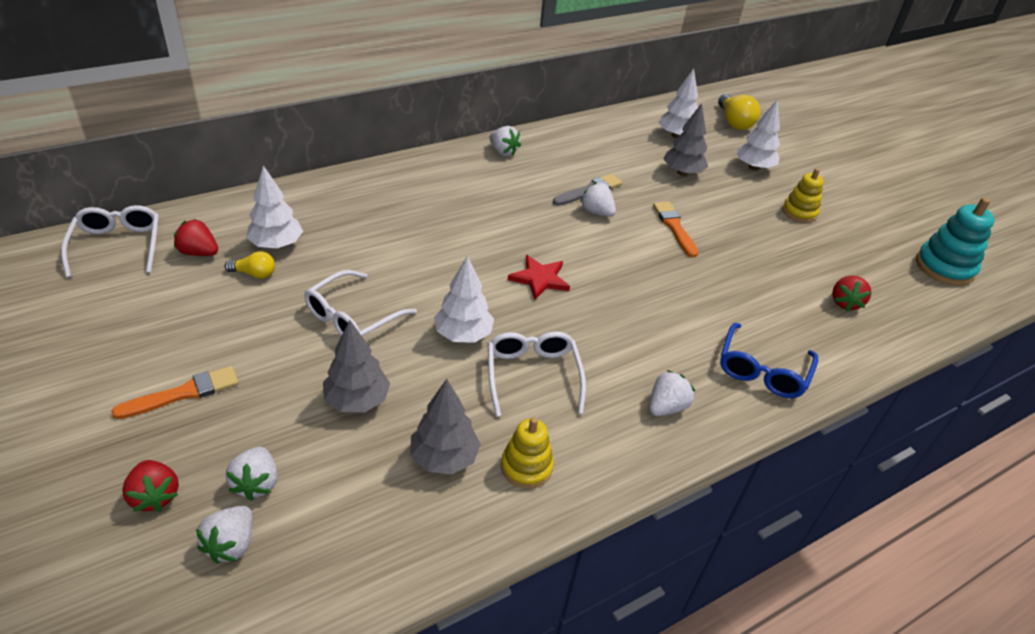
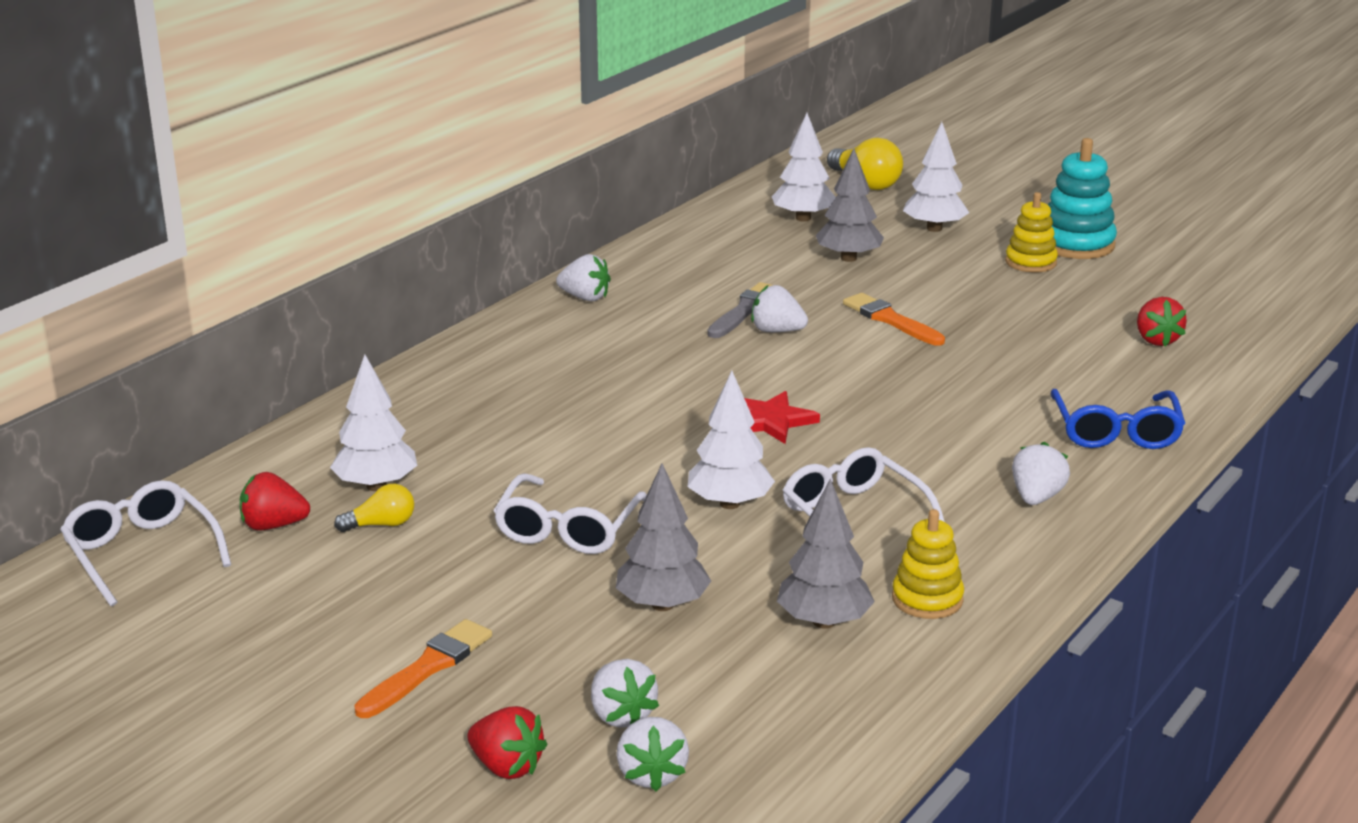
camera: 20 degrees left, 15 degrees down
(944, 267) = (1241, 273): turquoise stacking toy -> turquoise stacking toy (1076, 244)

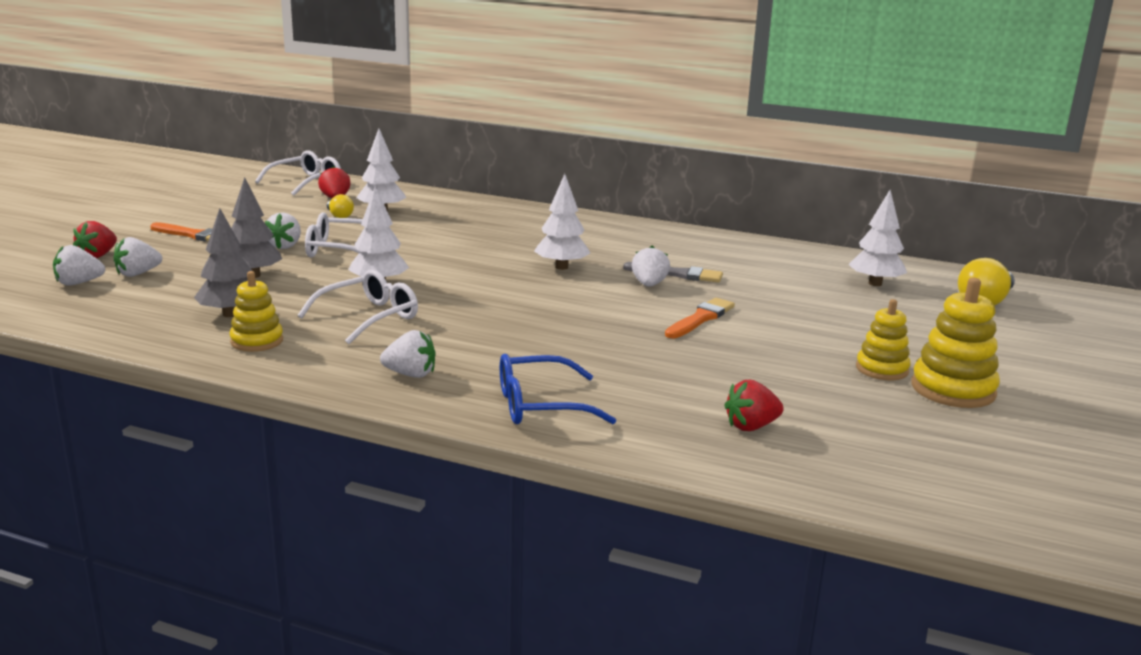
camera: 75 degrees right, 5 degrees down
(585, 298) = (659, 233): white strawberry -> white strawberry (285, 246)
(770, 421) = (501, 289): red star -> none
(848, 258) = (810, 301): grey tree -> none
(934, 228) = (914, 329): white tree -> white tree (561, 267)
(1076, 244) = (953, 390): turquoise stacking toy -> yellow stacking toy

